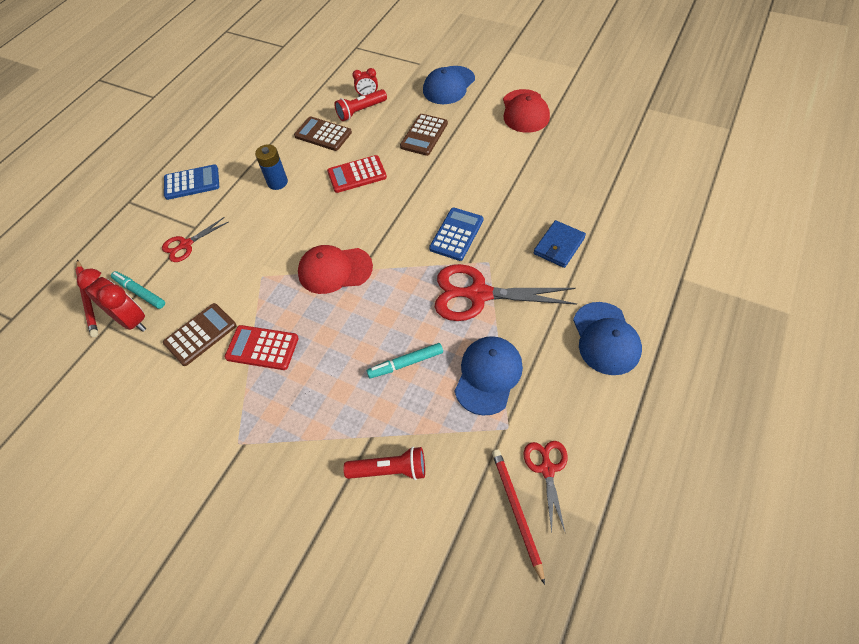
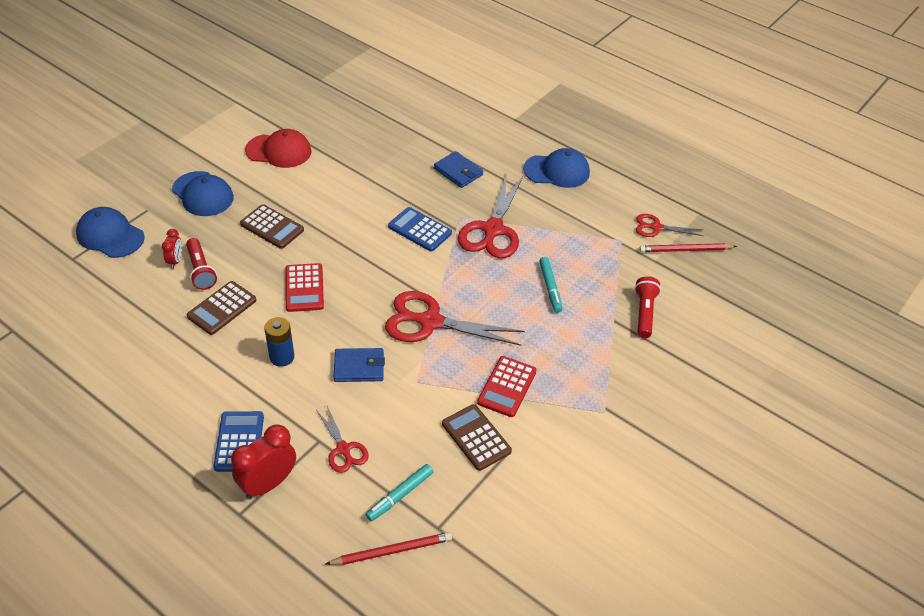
camera: 85 degrees left, 10 degrees down
(131, 320) = (438, 502): red clock -> red clock (268, 484)
(273, 233) = (359, 367): none -> blue wallet
(335, 270) = (430, 322): red cap -> red scissors
(488, 375) = (574, 241): blue cap -> blue cap (110, 235)

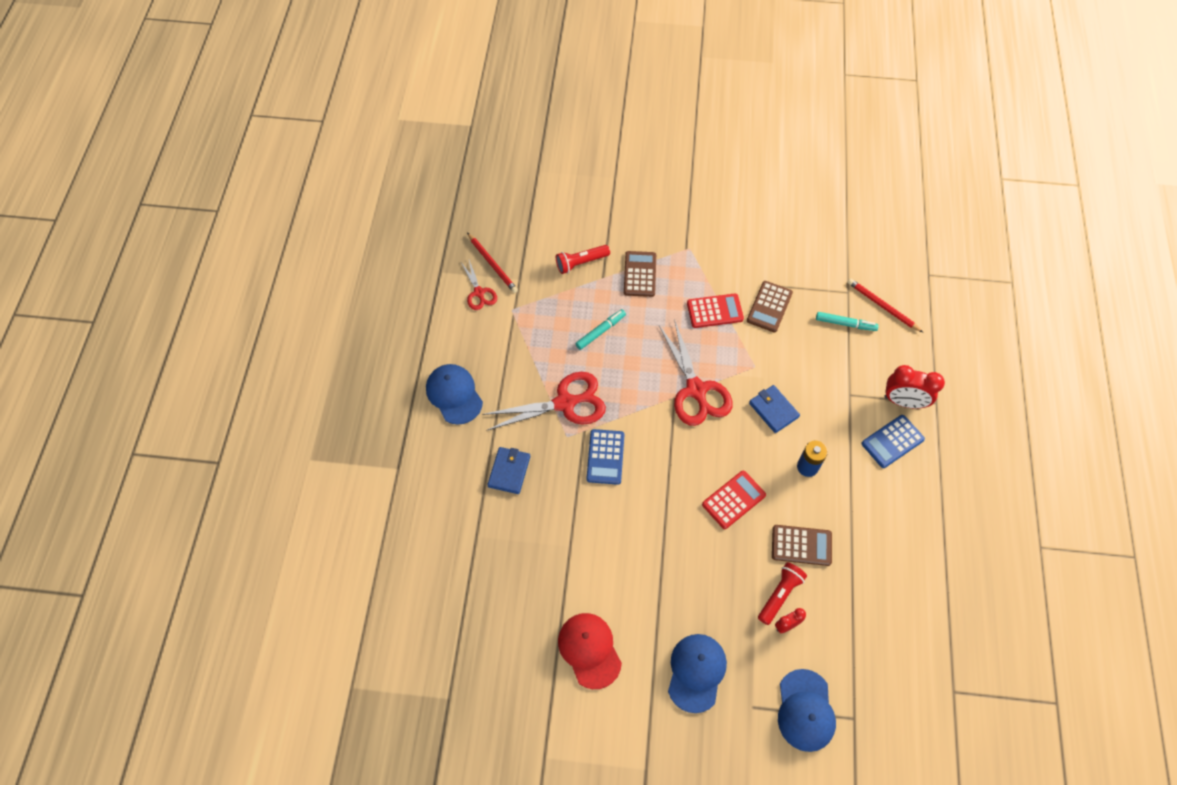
camera: 120 degrees left, 15 degrees up
(272, 227) = (690, 577): brown calculator -> brown calculator (640, 274)
(343, 449) = (843, 376): red scissors -> none

